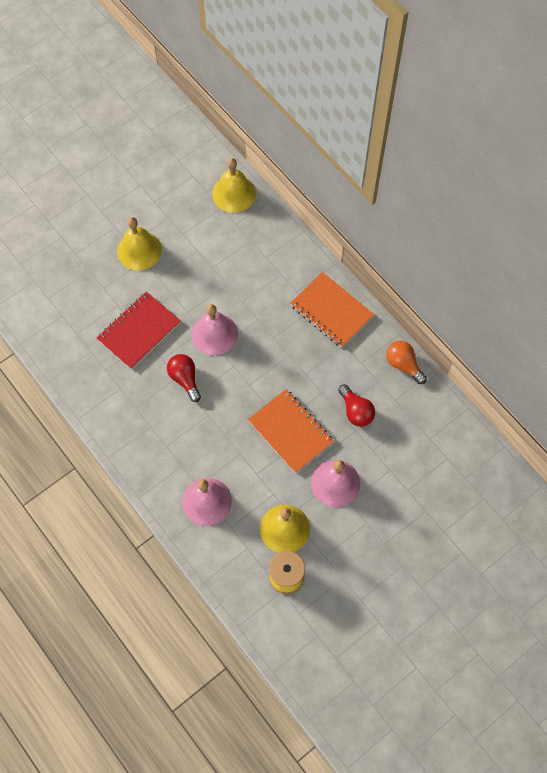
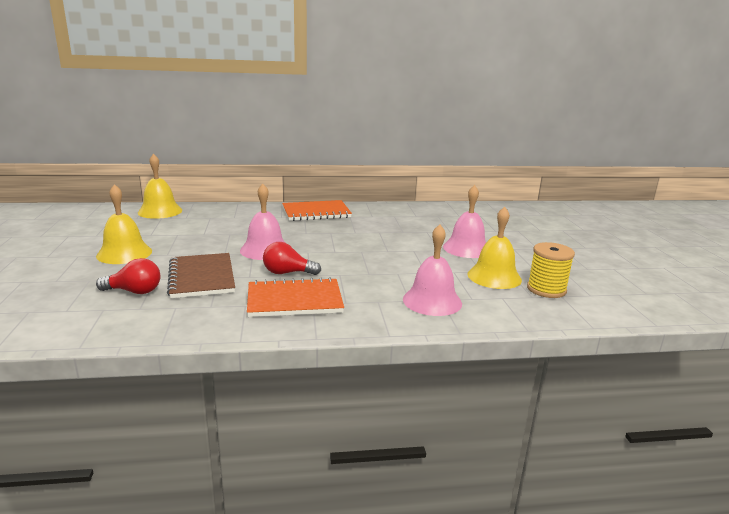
camera: 60 degrees left, 45 degrees down
(139, 331) = (202, 277): red notebook -> brown notebook
(290, 432) = (400, 250): orange notebook -> orange notebook (294, 300)
(356, 411) = (410, 227): red light bulb -> red light bulb (134, 291)
(403, 365) = (391, 207): orange light bulb -> none

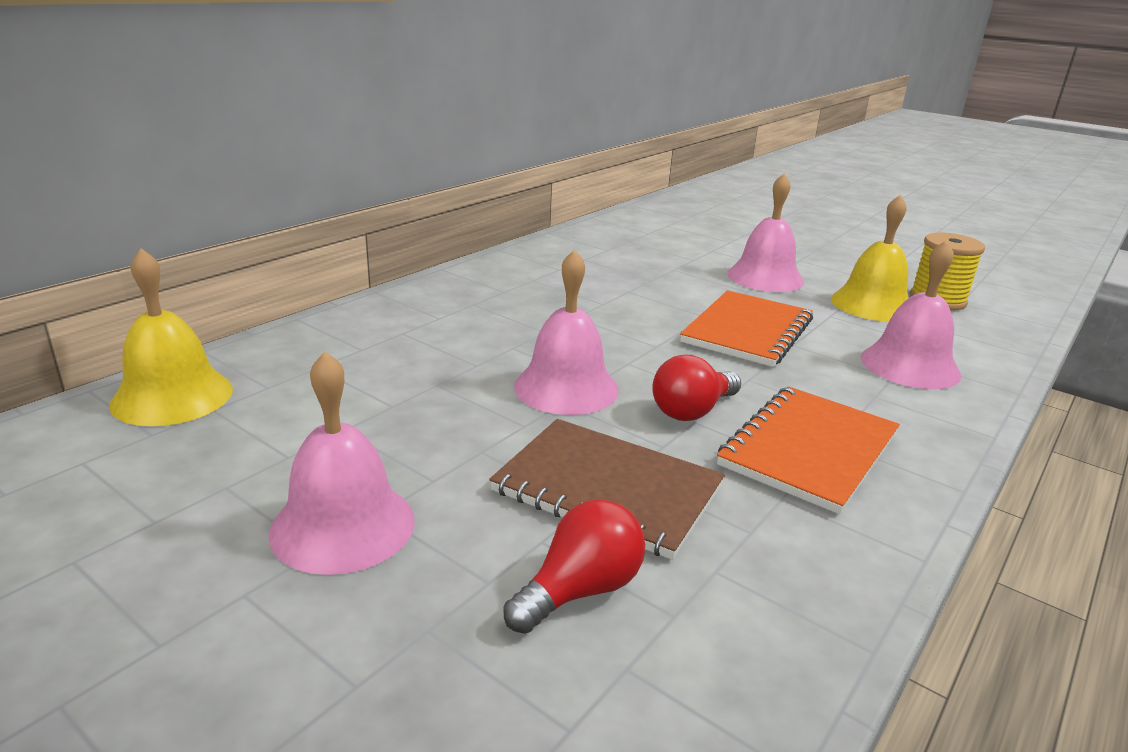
camera: 45 degrees left, 5 degrees up
(124, 253) = (343, 525): yellow bell -> pink bell
(316, 212) = (472, 290): orange notebook -> orange notebook (747, 331)

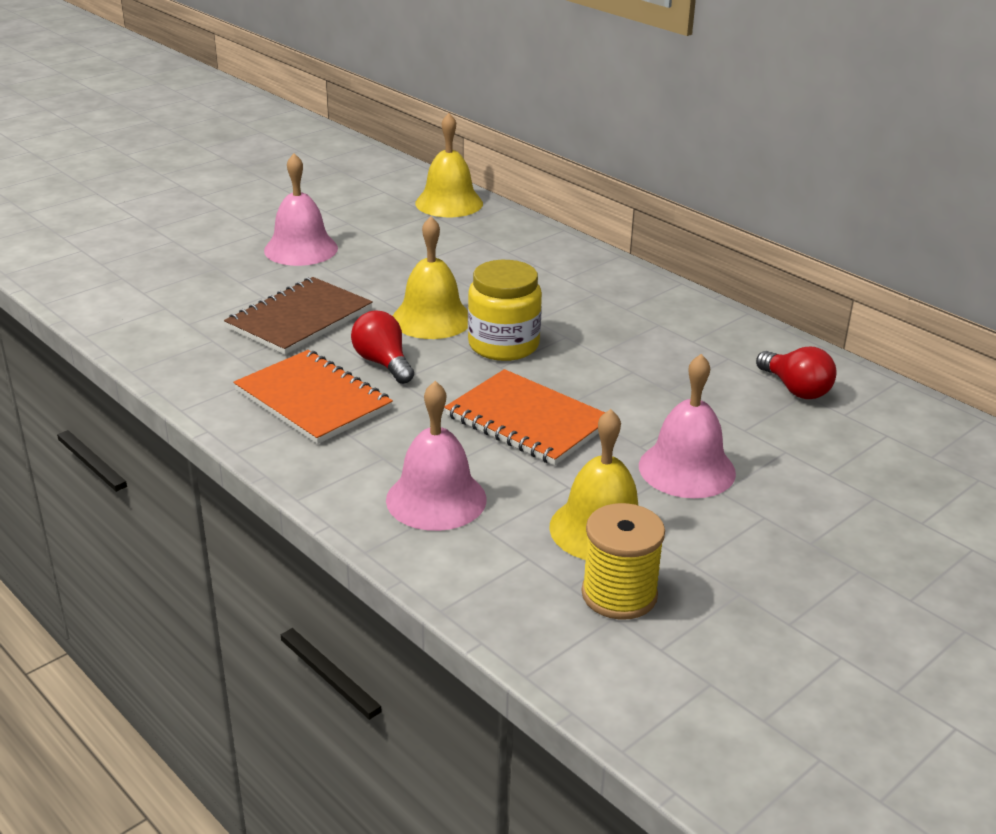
camera: 100 degrees right, 5 degrees up
(566, 387) = (432, 319): pink bell -> yellow bell
(580, 590) = (220, 302): red light bulb -> red light bulb (795, 389)
(610, 345) = (503, 345): none -> yellow jar

